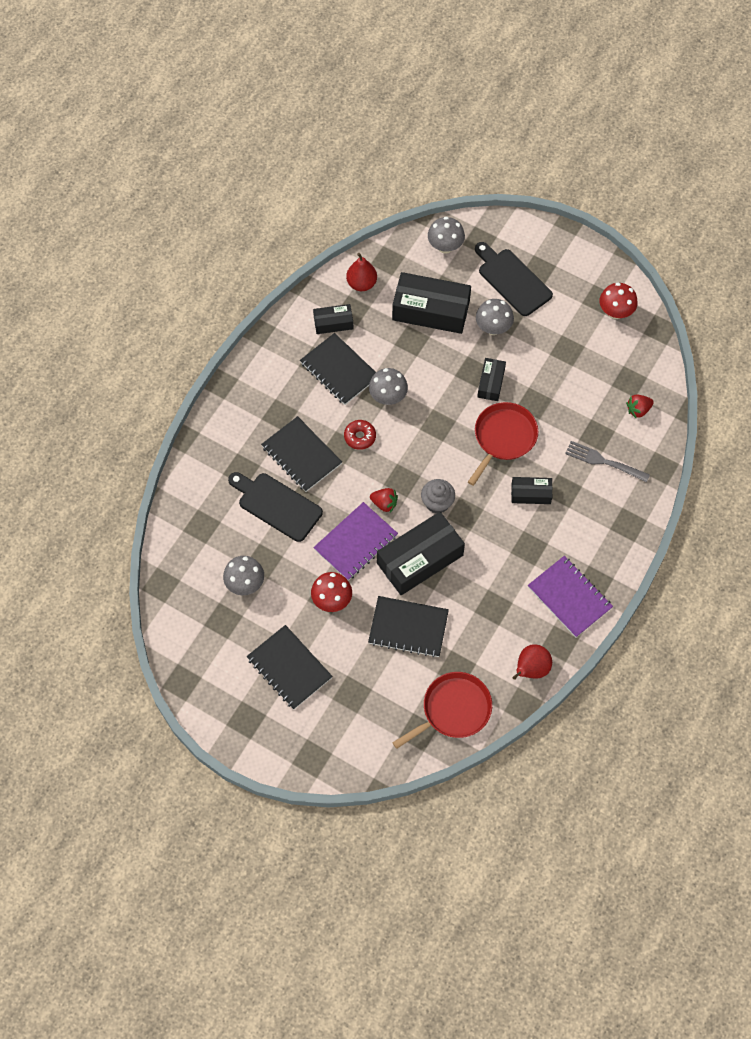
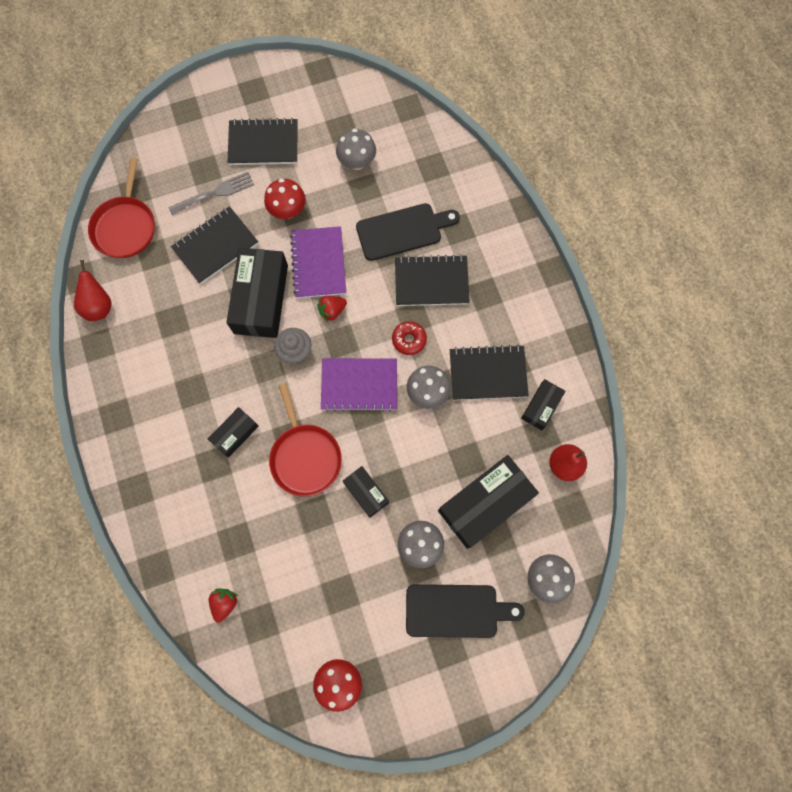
camera: 130 degrees right, 10 degrees up
(569, 597) = (123, 385): purple notebook -> purple notebook (359, 385)
(604, 461) = (206, 524): grey fork -> grey fork (214, 194)

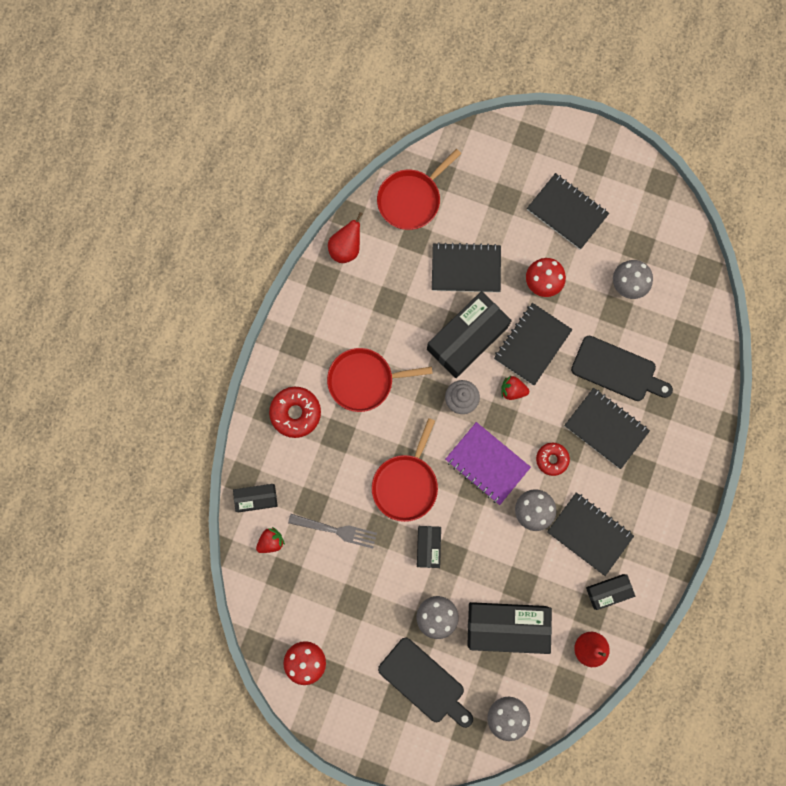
camera: 40 degrees right, 5 degrees up
(160, 474) = (296, 413): none -> red donut
(200, 400) = (364, 380): none -> red pan
(214, 194) = (497, 225): grey fork -> grey fork (335, 530)
(235, 434) = (370, 426): black box -> black box (256, 498)
(318, 263) = (532, 344): purple notebook -> black notebook

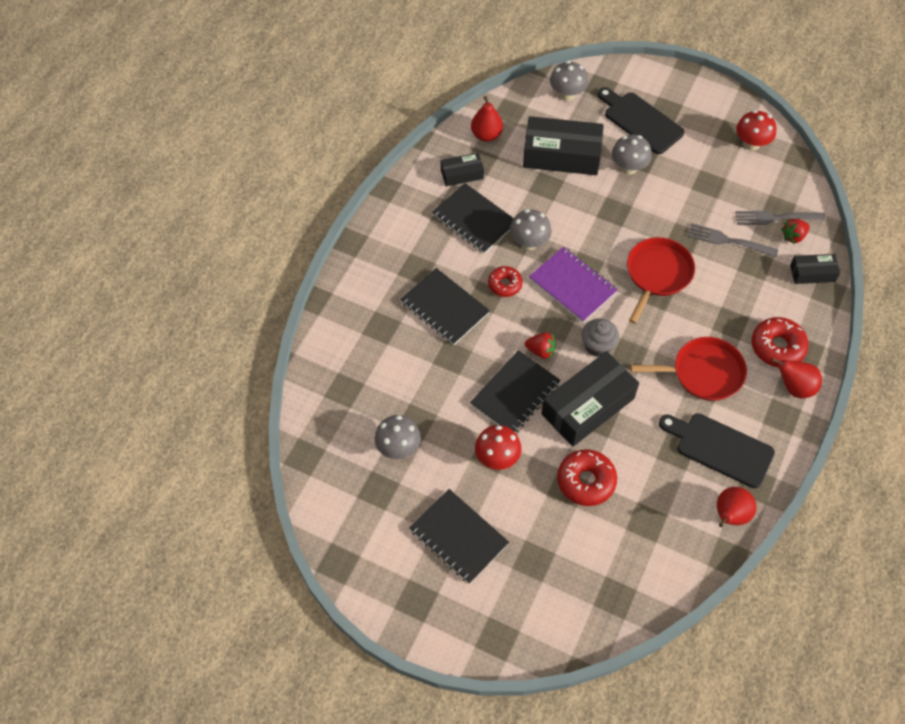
camera: 175 degrees left, 20 degrees down
(283, 372) = (794, 387): none -> red pear
(286, 563) = (776, 217): none -> grey fork
(411, 199) = (650, 569): red pan -> none
(428, 546) = (635, 221): black box -> none
(466, 268) = (586, 481): black notebook -> red donut
(617, 370) = (424, 361): black cutting board -> black cutting board (720, 448)

